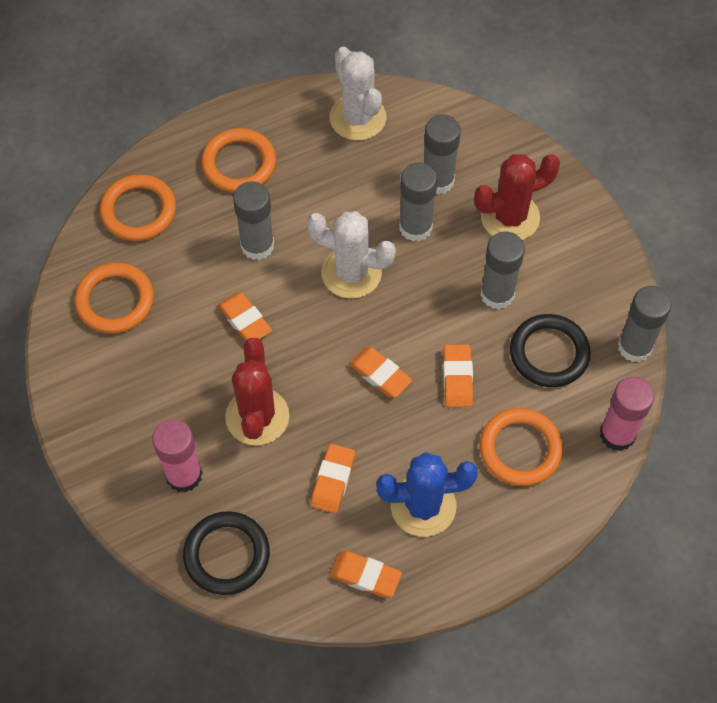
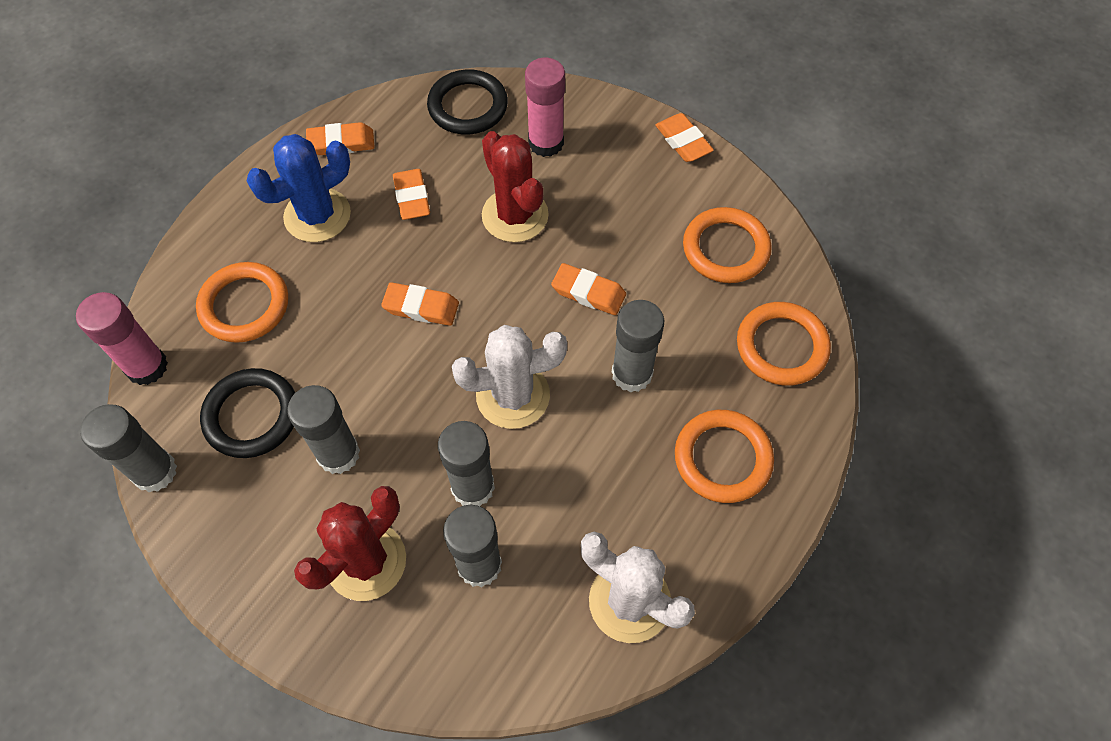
camera: 150 degrees right, 0 degrees up
(457, 378) = (340, 342): orange eraser -> orange eraser (683, 141)

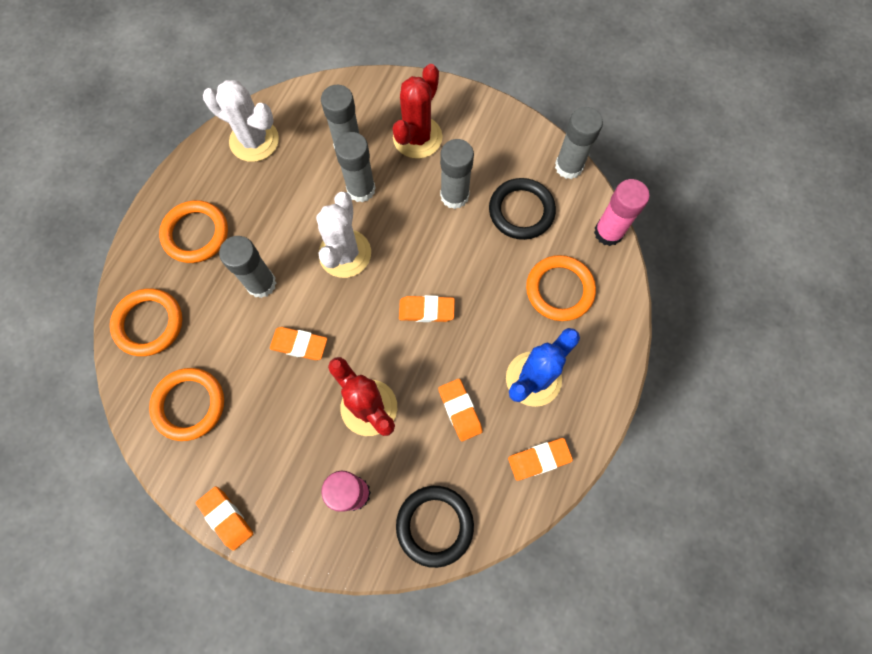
camera: 170 degrees right, 10 degrees up
(513, 395) = (345, 254): white cactus -> white cactus turned 60 degrees counterclockwise

